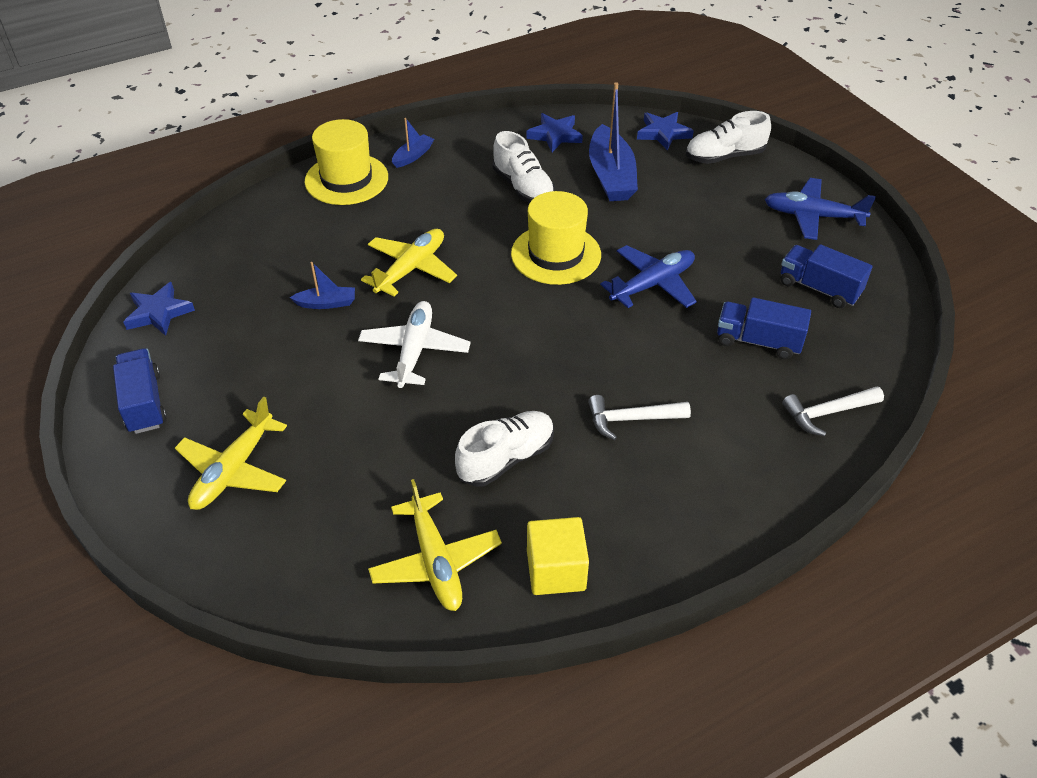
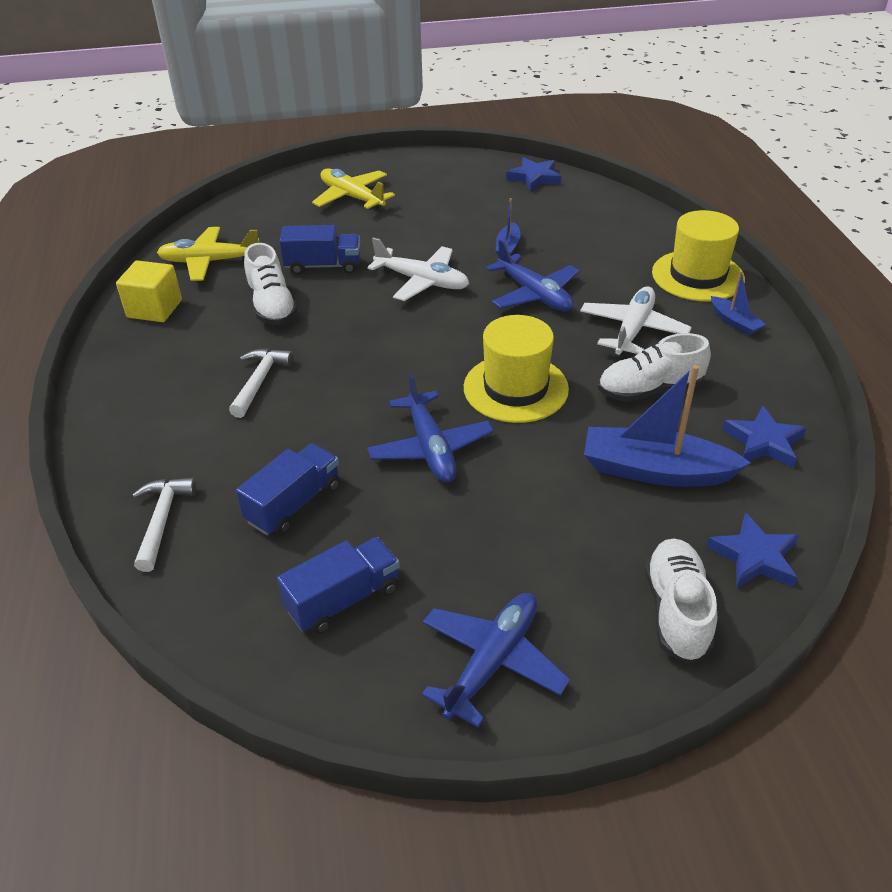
camera: 110 degrees right, 5 degrees down
(144, 403) = (439, 170): blue truck -> blue truck (323, 266)
(411, 269) = (534, 294): yellow plane -> blue plane
(445, 205) = (633, 329): none -> white plane

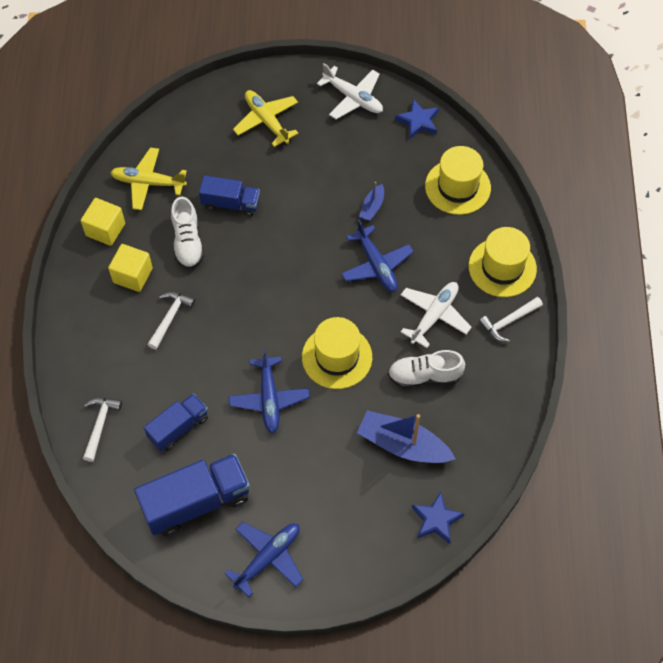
camera: 10 degrees right, 20 degrees up
(198, 346) = (132, 275): none -> yellow cube
(343, 599) = (196, 502): blue truck -> blue truck, size x1.64
(422, 281) = (299, 235): white plane -> white plane (353, 98)
(606, 219) = (457, 187): none -> yellow hat
(676, 611) = (377, 546): white shoe -> none
(734, 322) = (508, 322): blue boat -> white hammer
(763, 442) = (480, 435): blue star -> none

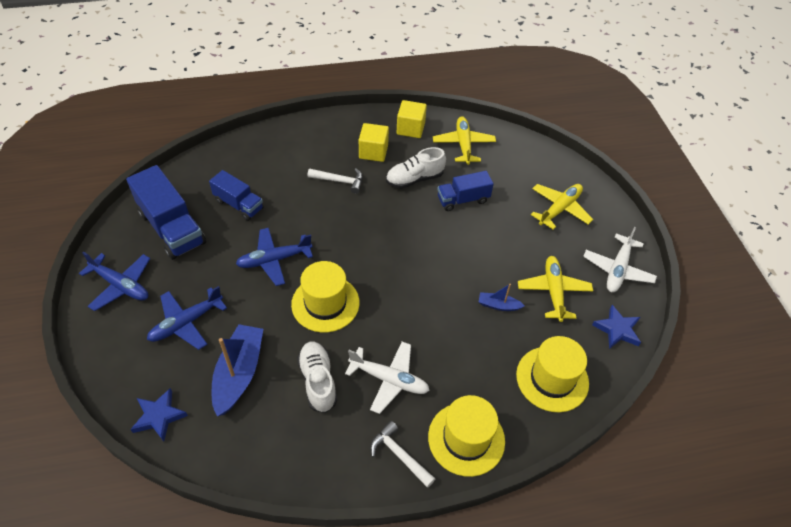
camera: 75 degrees right, 10 degrees down
(100, 425) = (236, 158): white hammer -> none
(230, 203) = (463, 199): blue truck -> blue truck turned 75 degrees clockwise
(366, 157) = (553, 291): none -> yellow plane
(376, 265) = (433, 319): blue plane -> blue plane (186, 323)

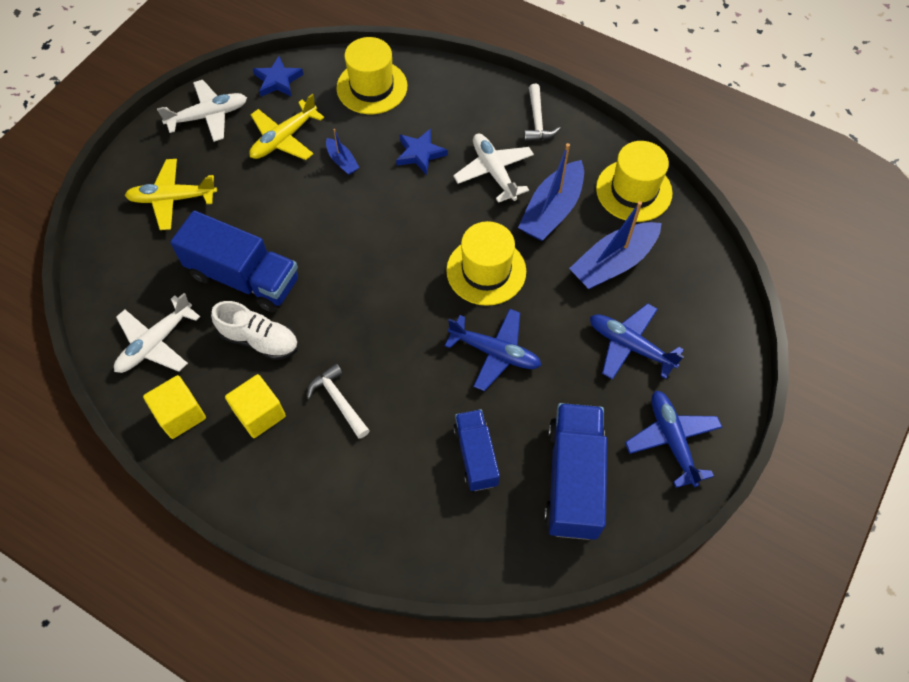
camera: 135 degrees left, 10 degrees up
(159, 416) = (705, 275): blue star -> blue star (420, 153)
(186, 323) = (630, 346): blue plane -> blue plane turned 150 degrees counterclockwise
(318, 381) = (552, 210): white shoe -> blue boat
(463, 144) = (155, 343): yellow plane -> white plane
(463, 199) = (244, 277): blue truck -> blue truck, size x1.64
(466, 438) = (479, 97): yellow hat -> yellow hat (633, 190)

